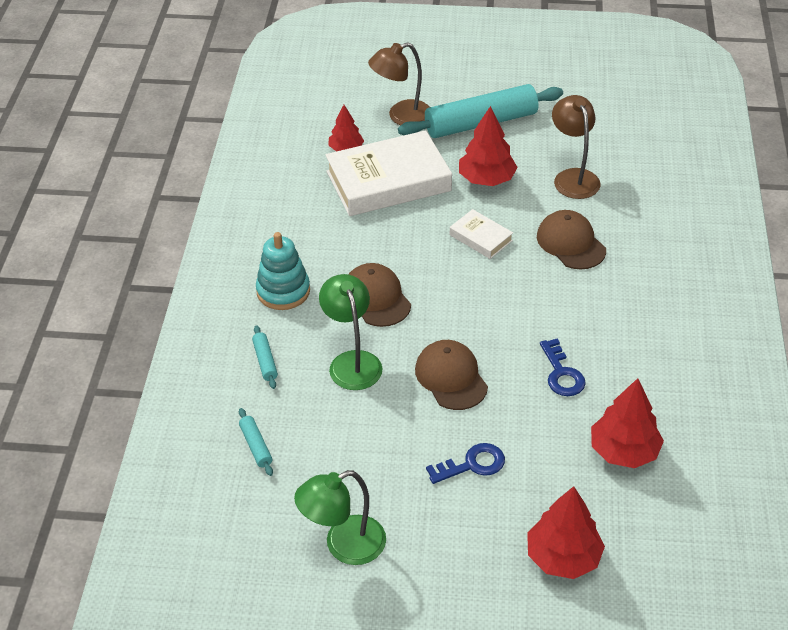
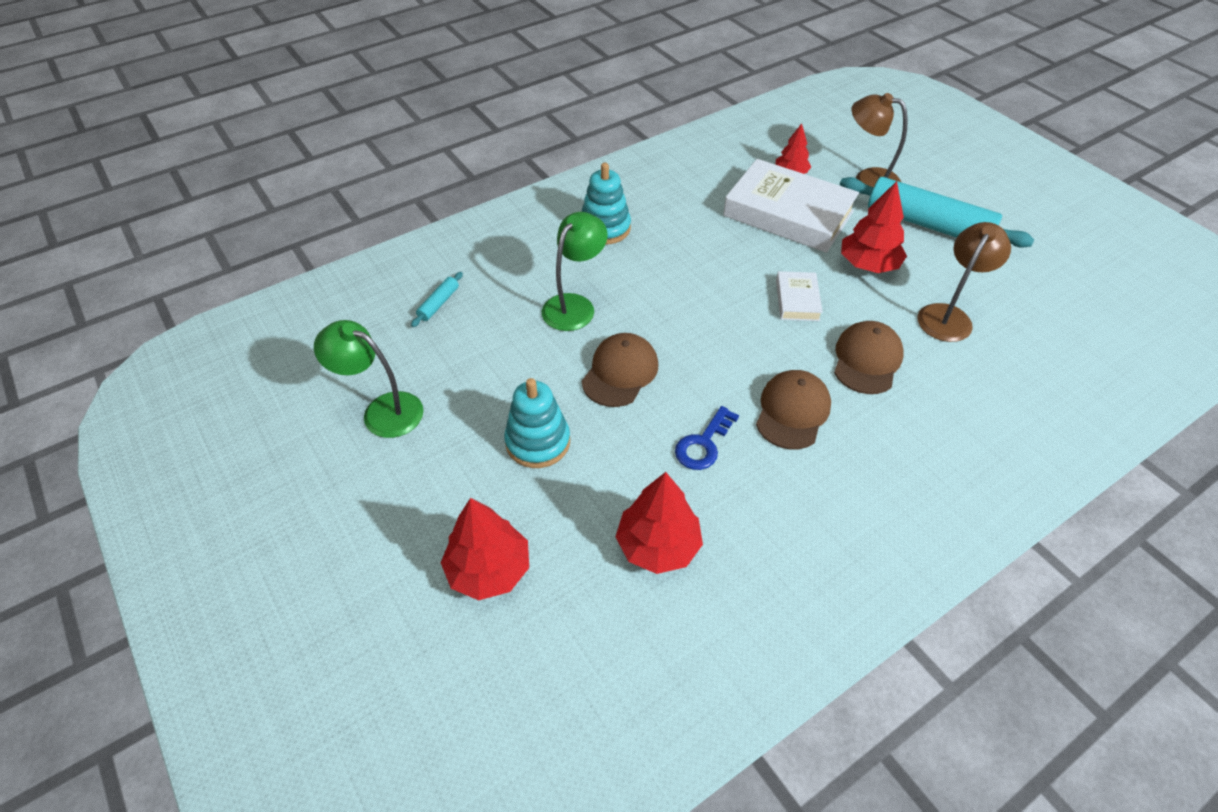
camera: 50 degrees right, 5 degrees up
(265, 361) = (526, 260): turquoise rolling pin -> none
(376, 298) = (656, 279): brown cap -> brown cap (792, 411)
(472, 464) = (538, 442): blue key -> turquoise stacking toy

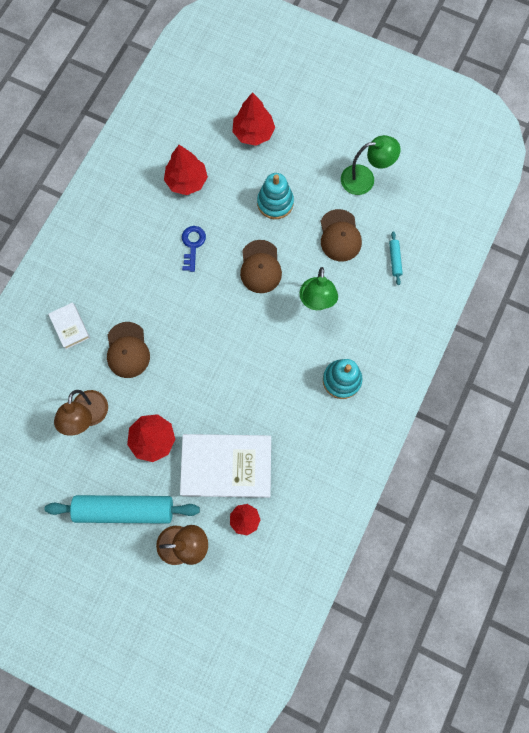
camera: 150 degrees right, 25 degrees up
(792, 411) = (156, 290): brown cap -> brown cap (340, 236)
(797, 300) = (186, 379): white book -> white book (70, 327)

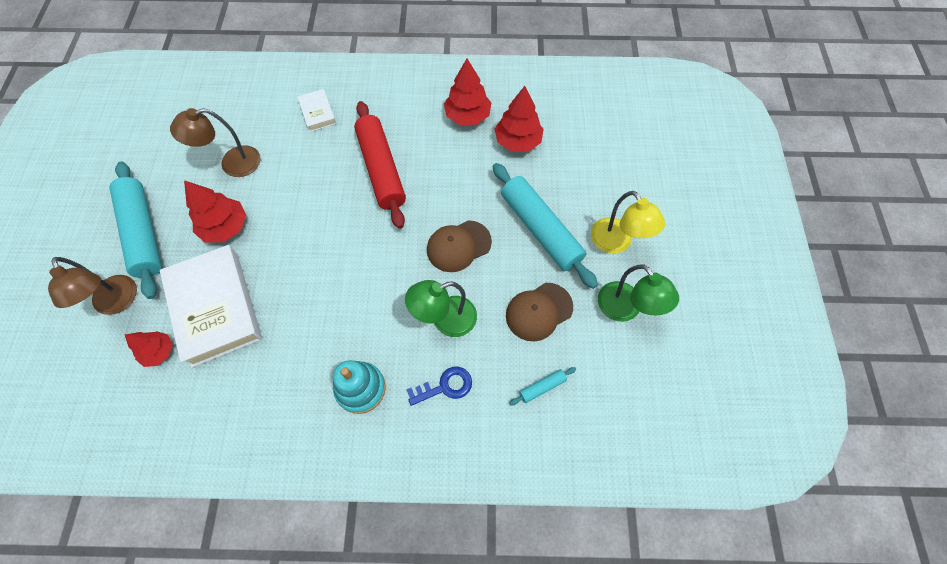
camera: 65 degrees right, 10 degrees down
(70, 327) = (318, 113): white book -> white book turned 60 degrees counterclockwise
(127, 350) = (312, 167): brown cap -> none
(159, 296) = (381, 169): none -> red rolling pin
(192, 245) = (451, 175): blue key -> blue key (445, 386)
(253, 133) = (608, 176): red tree -> red tree (467, 116)
(275, 203) = (540, 229): turquoise stacking toy -> turquoise rolling pin
(312, 157) = (616, 243): none -> yellow lamp

